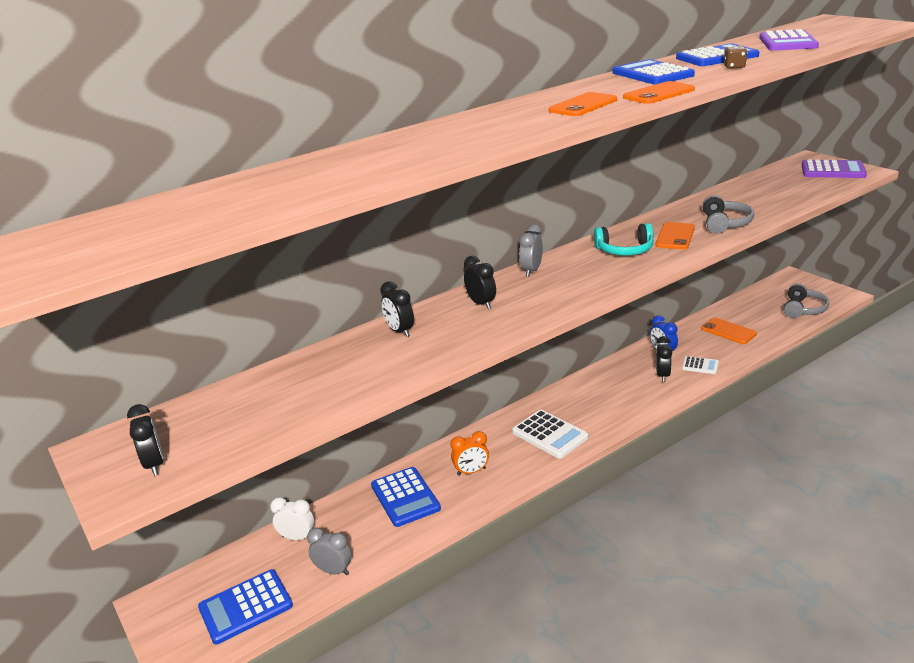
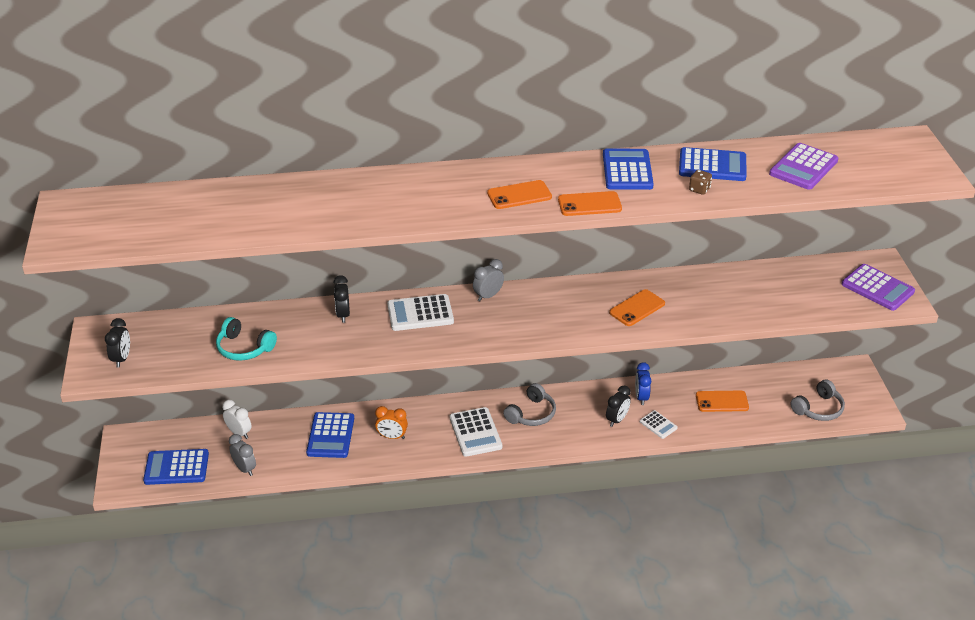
camera: 25 degrees right, 10 degrees up
(481, 304) = (420, 313): black clock -> white calculator
(625, 250) = (580, 305): turquoise headphones -> turquoise headphones (244, 348)
(725, 223) = (695, 311): grey headphones -> grey headphones (531, 414)
(728, 331) = (722, 401): orange phone -> orange phone turned 75 degrees counterclockwise

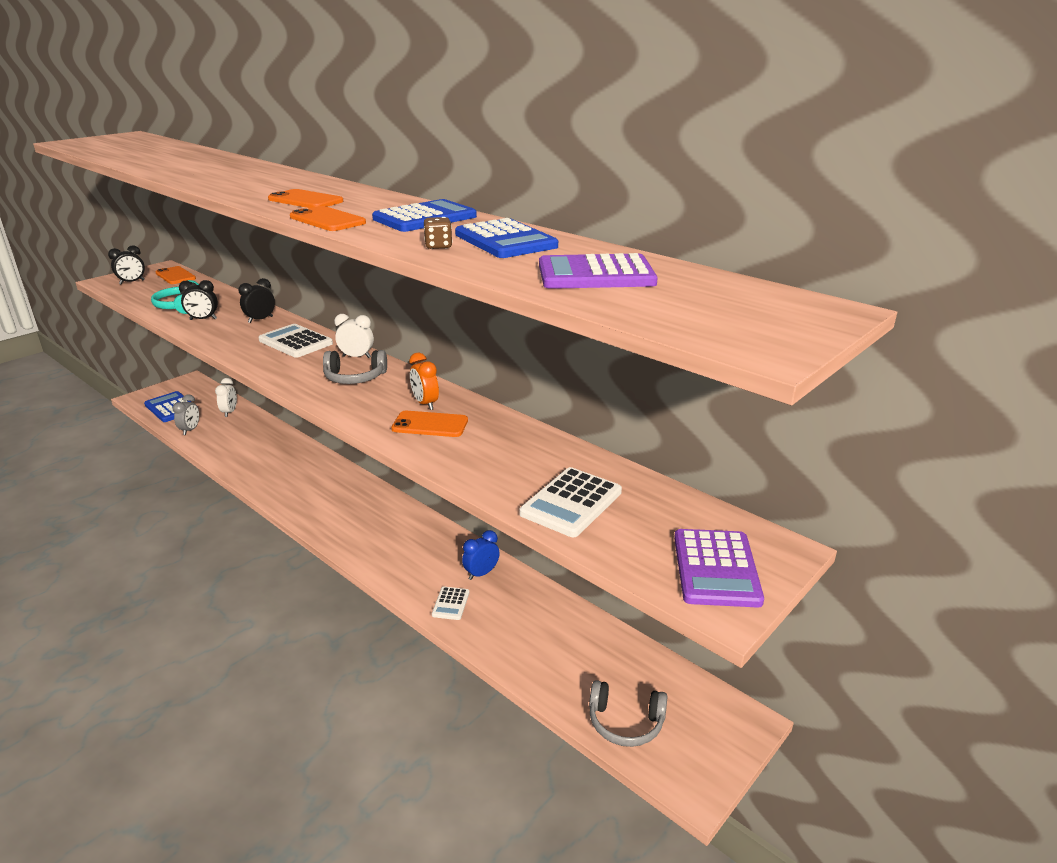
camera: 50 degrees right, 10 degrees down
(330, 436) = (259, 445): blue calculator -> none
(392, 437) = (283, 469): orange clock -> orange clock (425, 404)
(475, 432) = (328, 504): white calculator -> white calculator (571, 503)
(488, 296) = (356, 357): grey clock -> white clock
(531, 414) = (384, 521): grey headphones -> grey headphones (355, 377)
(617, 420) = (429, 573): black clock -> black clock (203, 319)
(722, 401) = (541, 632): orange phone -> orange phone (175, 276)

